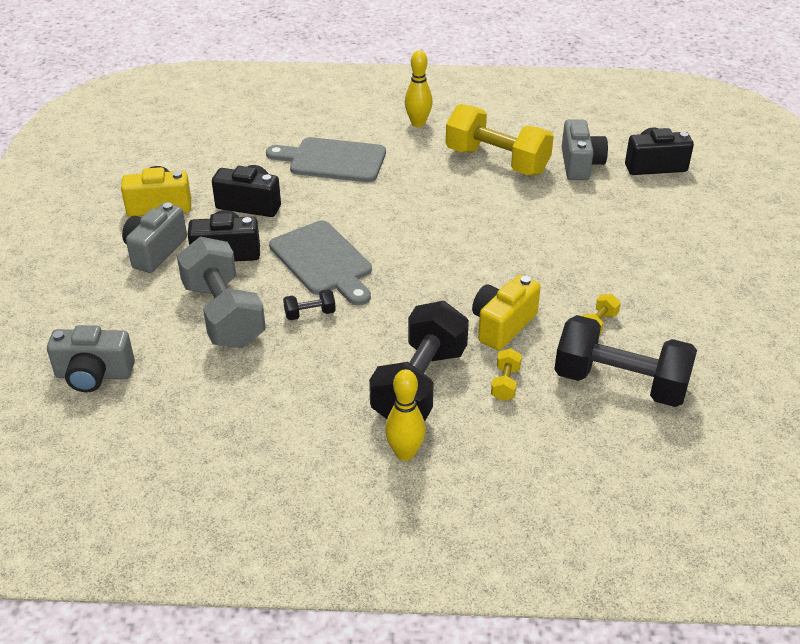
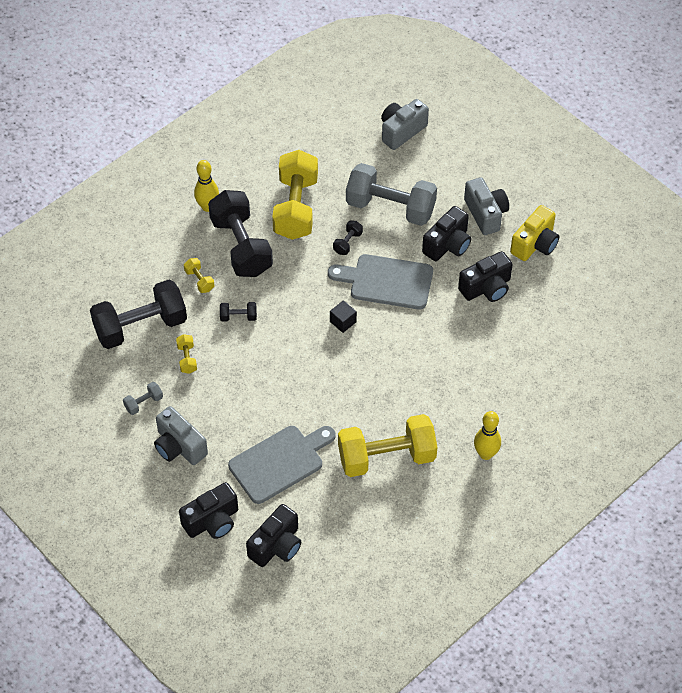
camera: 135 degrees right, 15 degrees up
(312, 381) = (296, 208): none -> yellow dumbbell
(332, 160) = (491, 366): grey cutting board -> grey cutting board (280, 462)
(407, 259) = (343, 322): none -> black cube
(502, 325) = (238, 316): yellow camera -> black dumbbell
(580, 164) = (328, 502): grey camera -> grey camera (179, 446)
(682, 317) = (143, 403): none -> grey dumbbell
(696, 205) = (212, 521): none -> black camera

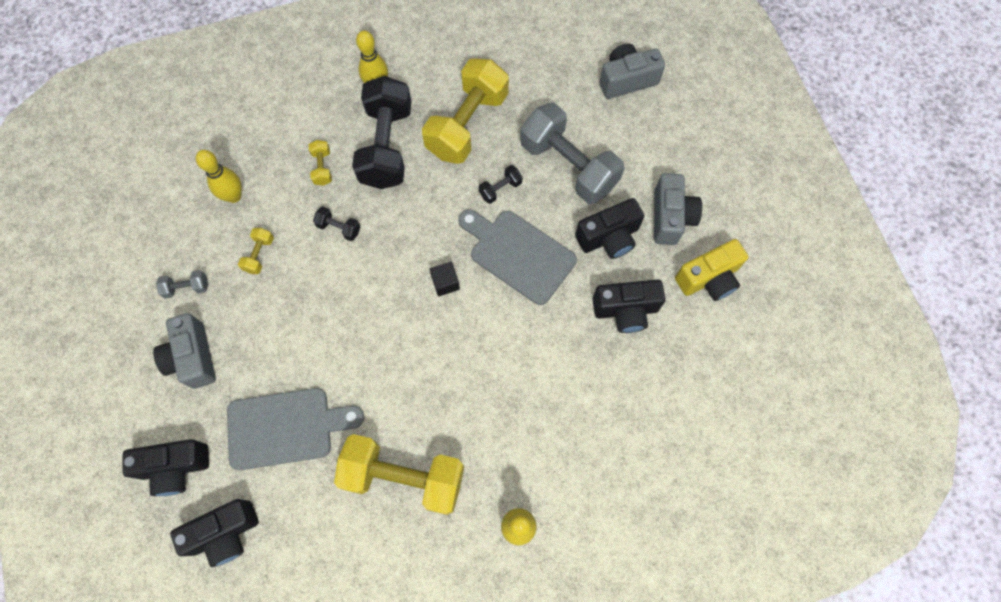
camera: 25 degrees right, 15 degrees up
(140, 327) = (234, 196): black dumbbell -> yellow bowling pin

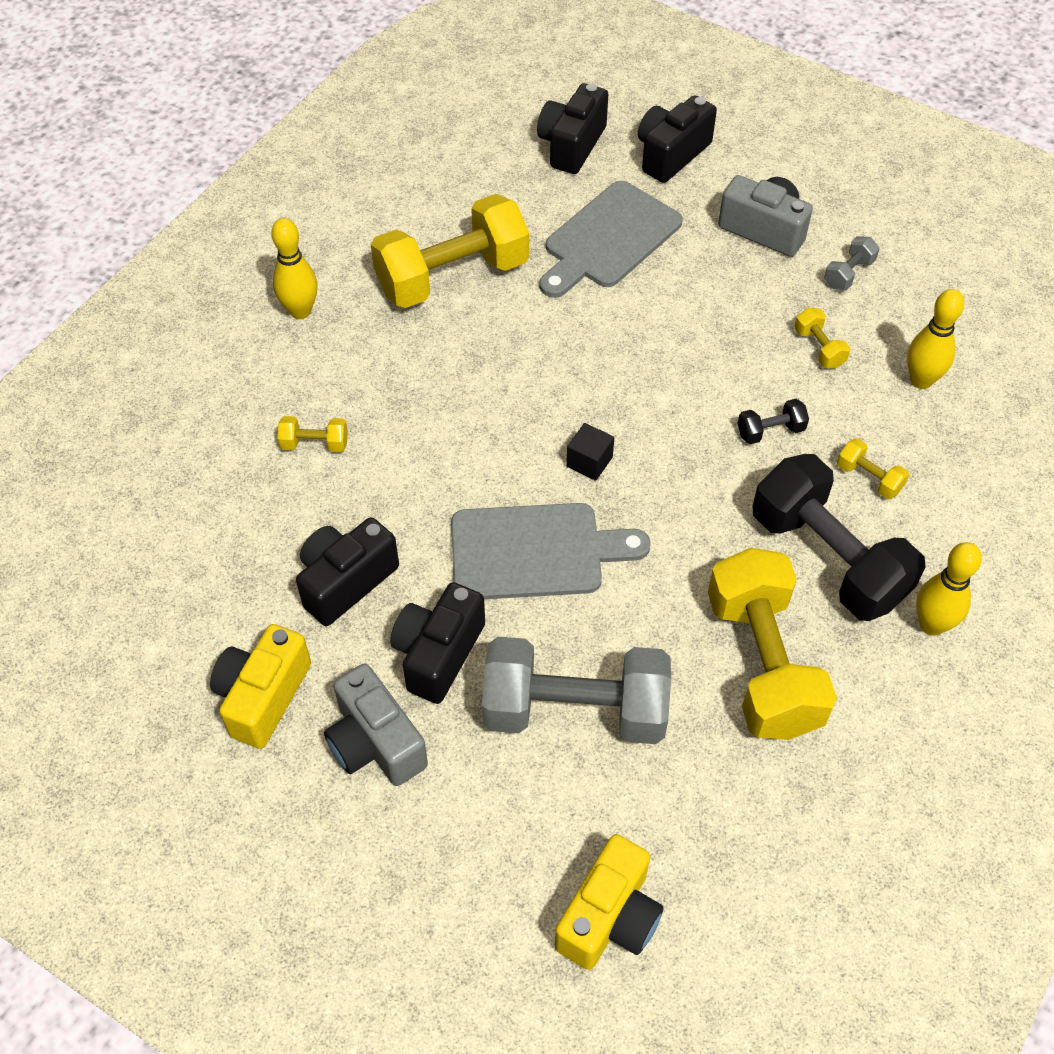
camera: 140 degrees right, 15 degrees down
(500, 189) = (633, 612): black dumbbell -> none
(581, 412) = (315, 444): none -> yellow dumbbell
(627, 80) = (609, 917): grey camera -> yellow camera

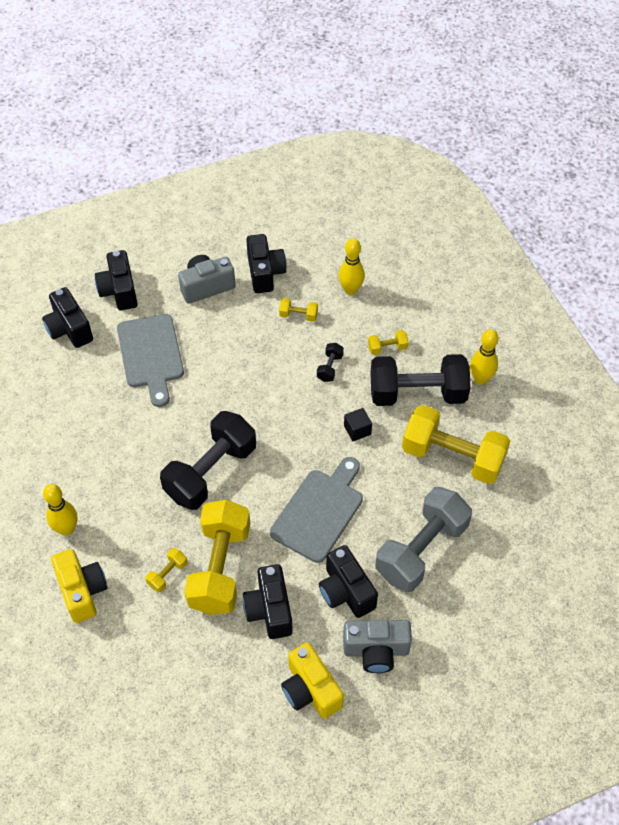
camera: 55 degrees left, 0 degrees up
(452, 276) = (110, 441): yellow dumbbell -> yellow dumbbell (220, 568)
(494, 400) = (211, 472): none -> black dumbbell
(589, 462) = (285, 454): black cube -> black cube (357, 430)
(609, 917) = (535, 602): yellow camera -> yellow camera (82, 591)
(848, 273) = (265, 273): grey dumbbell -> black camera

